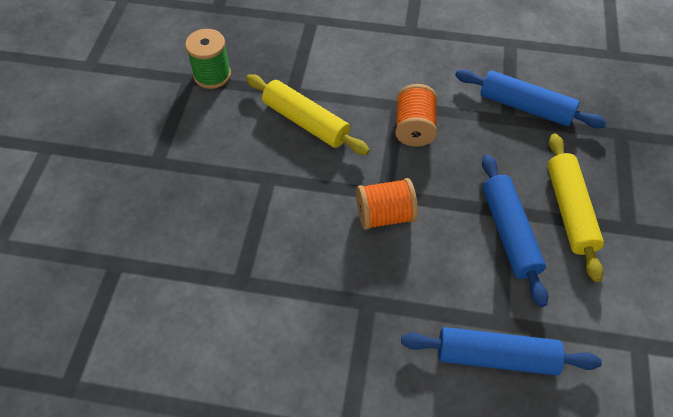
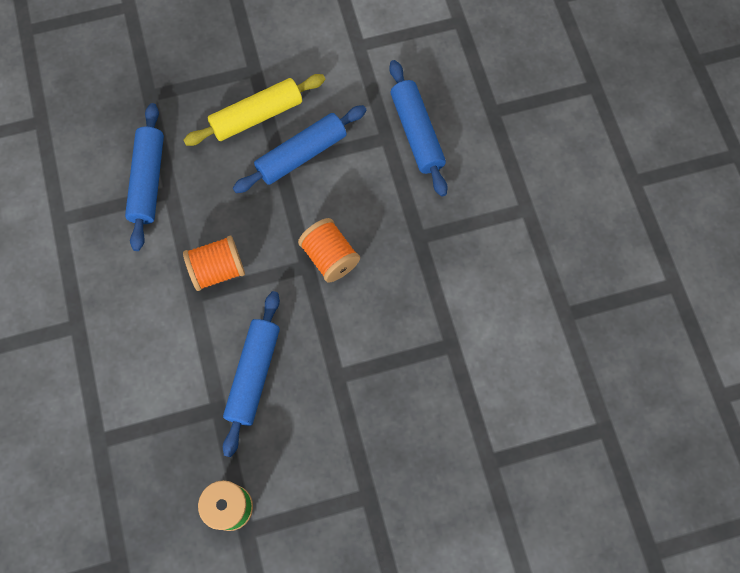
camera: 115 degrees left, 15 degrees up
(305, 122) = (254, 375): yellow rolling pin -> blue rolling pin

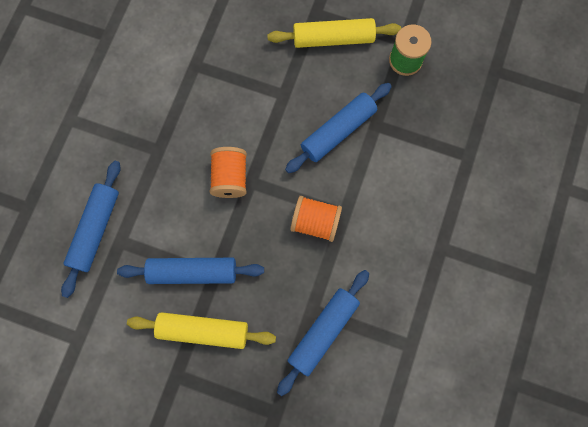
camera: 145 degrees left, 5 degrees up
(327, 477) = (333, 39): none -> yellow rolling pin

